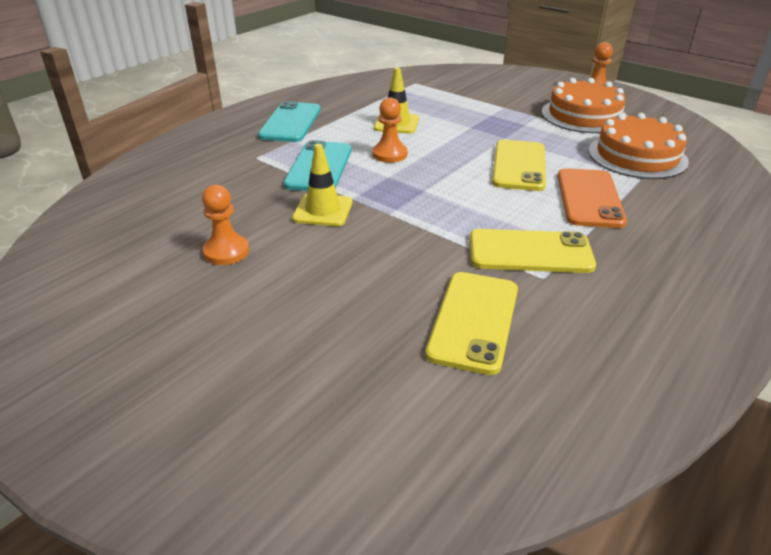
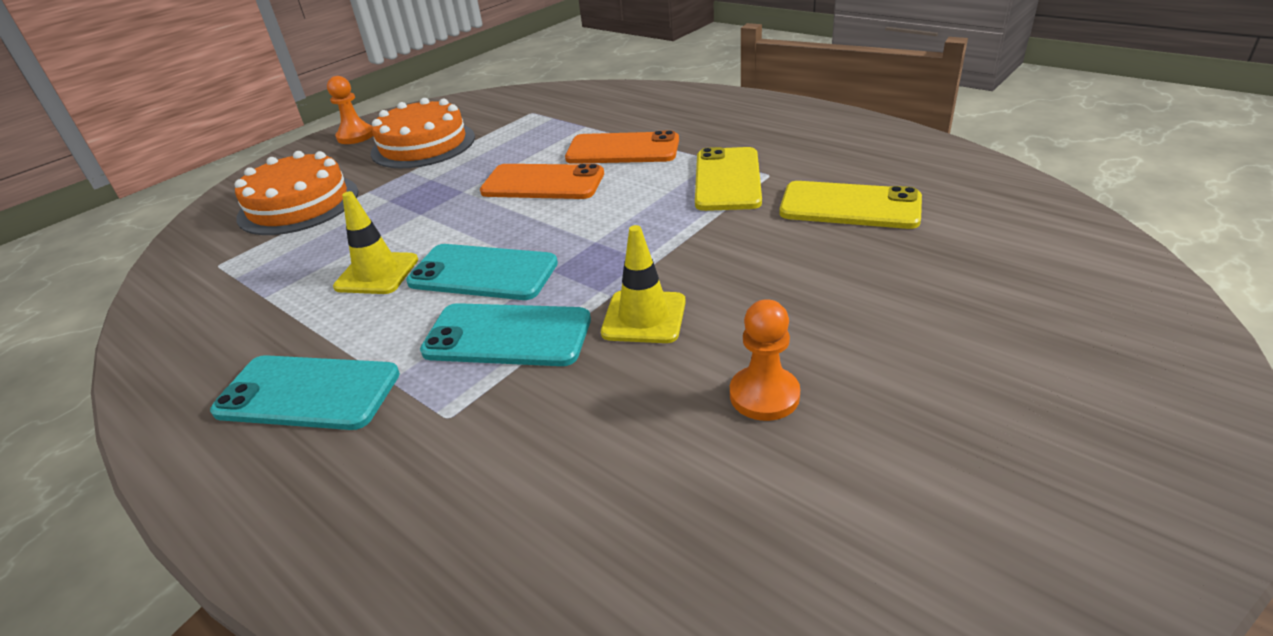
camera: 85 degrees left, 0 degrees up
(389, 154) = (483, 273): orange pawn -> turquoise phone
(519, 166) = (543, 183): yellow phone -> orange phone
(637, 156) = (537, 124): orange cake -> orange cake (299, 204)

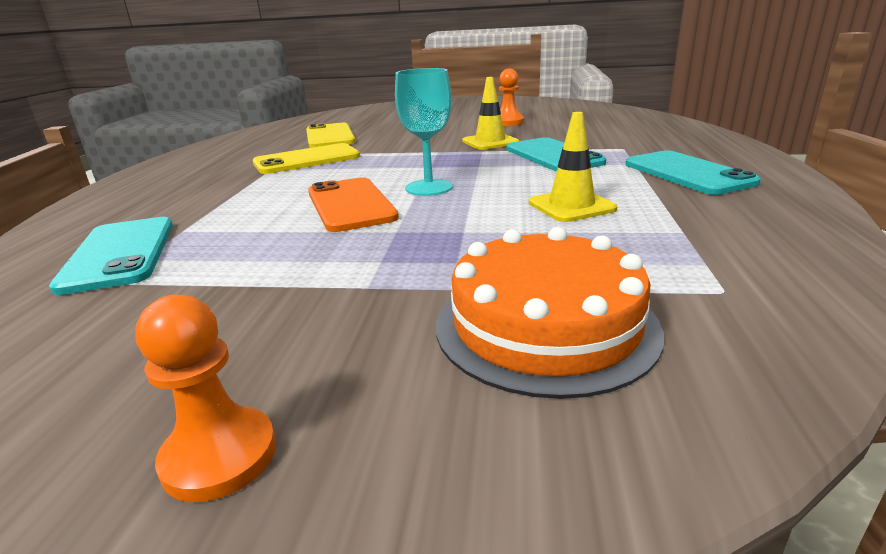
camera: 125 degrees left, 10 degrees down
(423, 145) = (262, 321): orange cake -> none
(483, 273) = (511, 178): turquoise phone -> turquoise phone (120, 254)
(528, 223) = (429, 188): none -> turquoise goblet
(623, 149) = (255, 198): orange phone -> none

